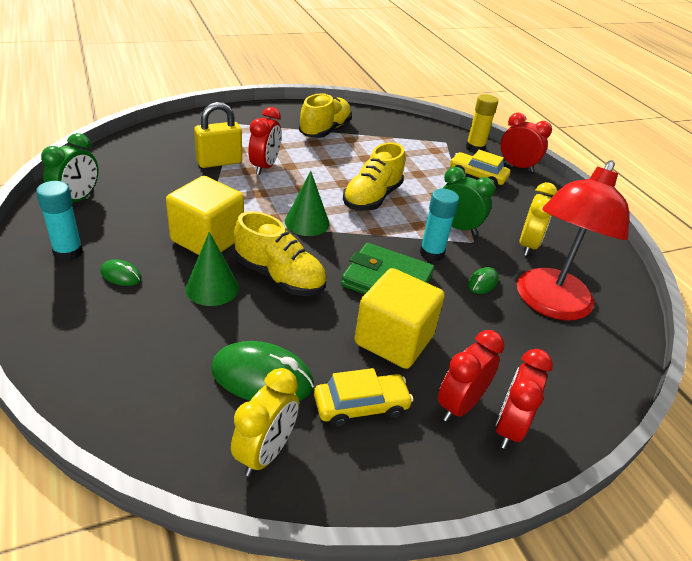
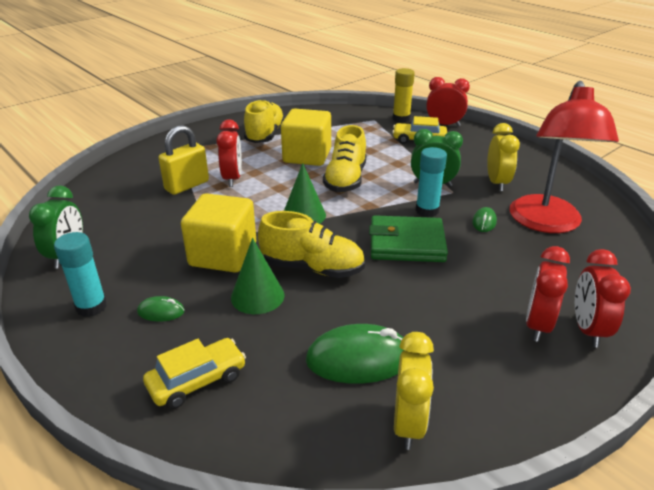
camera: 15 degrees left, 5 degrees down
(361, 406) = (460, 354): yellow car -> yellow car (197, 380)
(394, 340) = (447, 290): yellow cube -> yellow cube (307, 156)

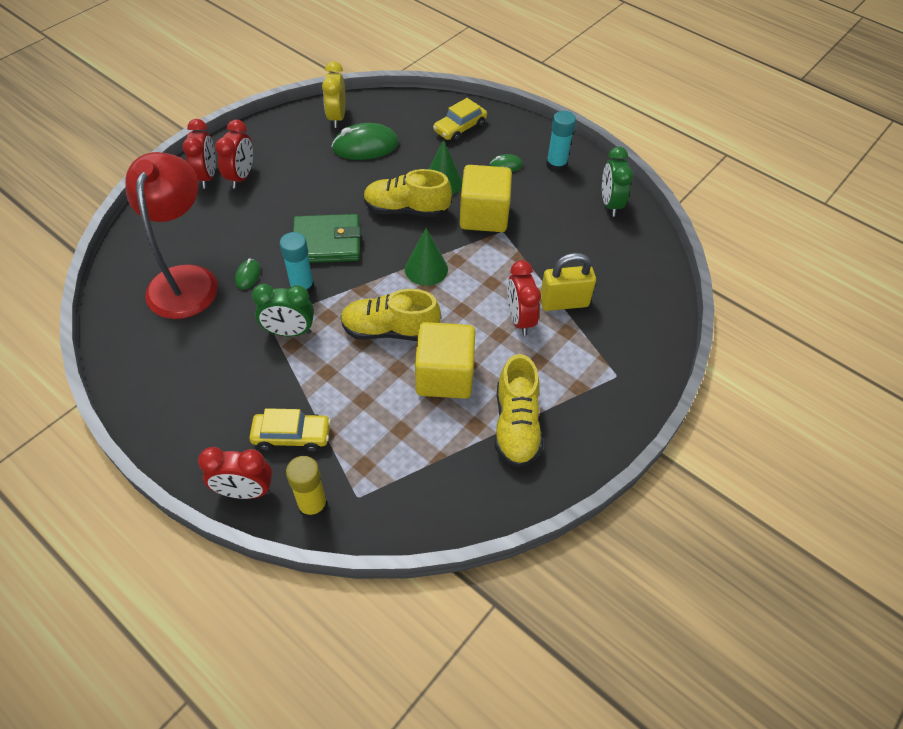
camera: 170 degrees right, 20 degrees up
(187, 185) = (564, 302): yellow padlock -> yellow padlock turned 45 degrees clockwise
(346, 180) = (390, 330): yellow shoe -> yellow shoe turned 90 degrees counterclockwise
(497, 183) = (212, 342): yellow clock -> none

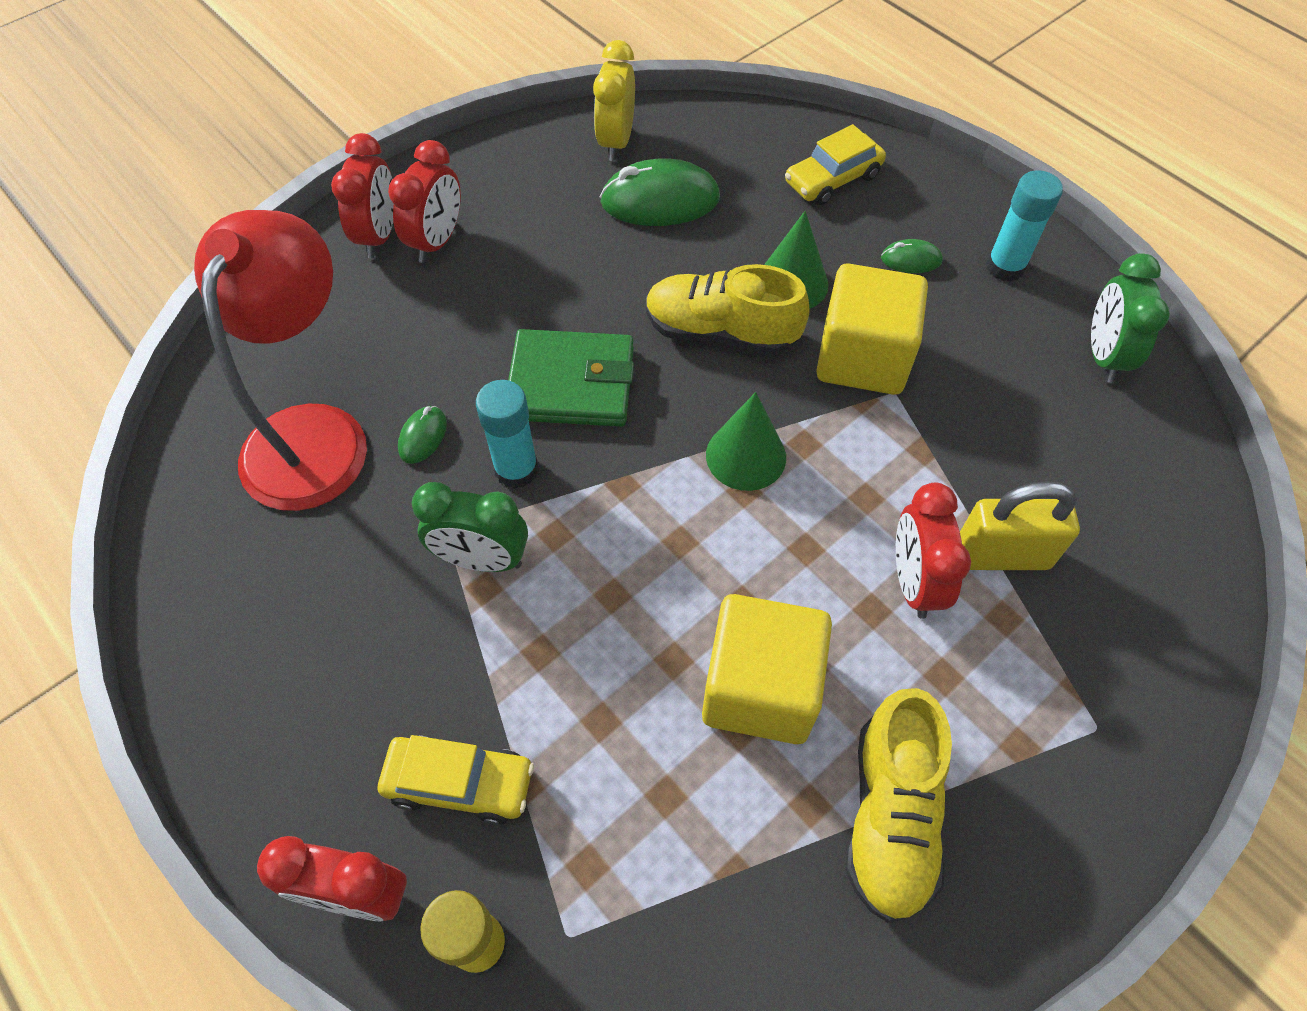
camera: 10 degrees right, 5 degrees up
(390, 330) = (666, 577): yellow shoe -> none

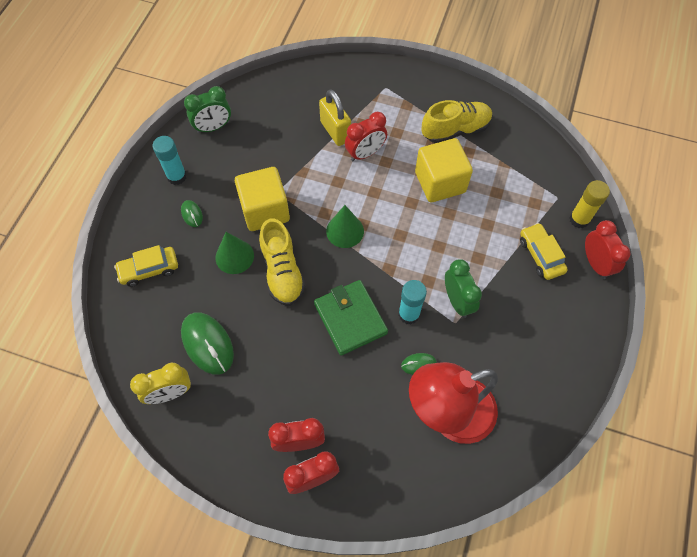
camera: 120 degrees left, 5 degrees up
(832, 179) = (149, 269): yellow car -> yellow car turned 135 degrees clockwise

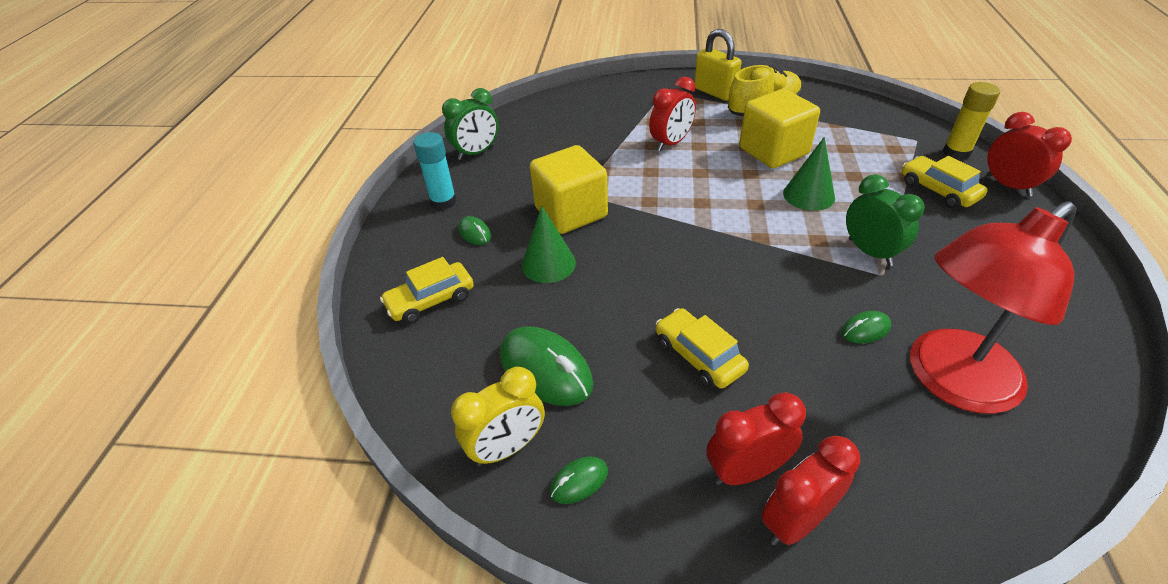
camera: 10 degrees left, 20 degrees down
(204, 424) = (579, 481): none -> green mouse
(282, 272) = (621, 267): yellow shoe -> none
(304, 358) = (699, 356): none -> yellow car
(335, 131) = (626, 132): yellow padlock -> yellow padlock (715, 92)
(345, 231) = (683, 212): green cone -> green cone (809, 195)
(350, 318) = (740, 298): green wallet -> none
(409, 314) = (816, 277): turquoise glue stick -> none

